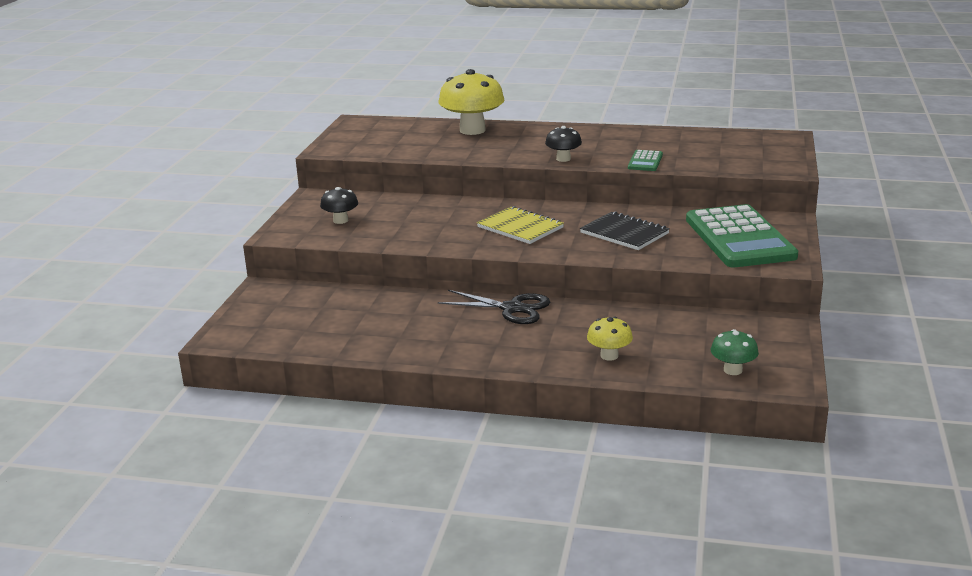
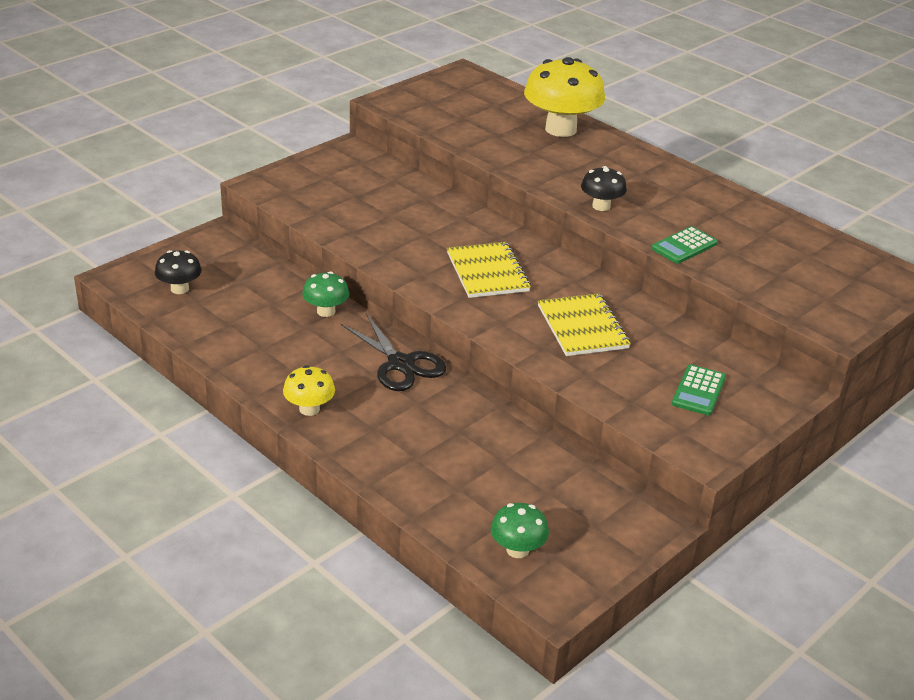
camera: 30 degrees right, 10 degrees up
(340, 220) = (334, 190): black mushroom -> black mushroom (179, 289)
(415, 300) = (326, 311): none -> green mushroom
(609, 356) = (419, 467): yellow mushroom -> yellow mushroom (309, 409)
(624, 233) = (582, 327): black notebook -> yellow notebook
(739, 238) = (698, 391): green calculator -> green calculator, size x0.43

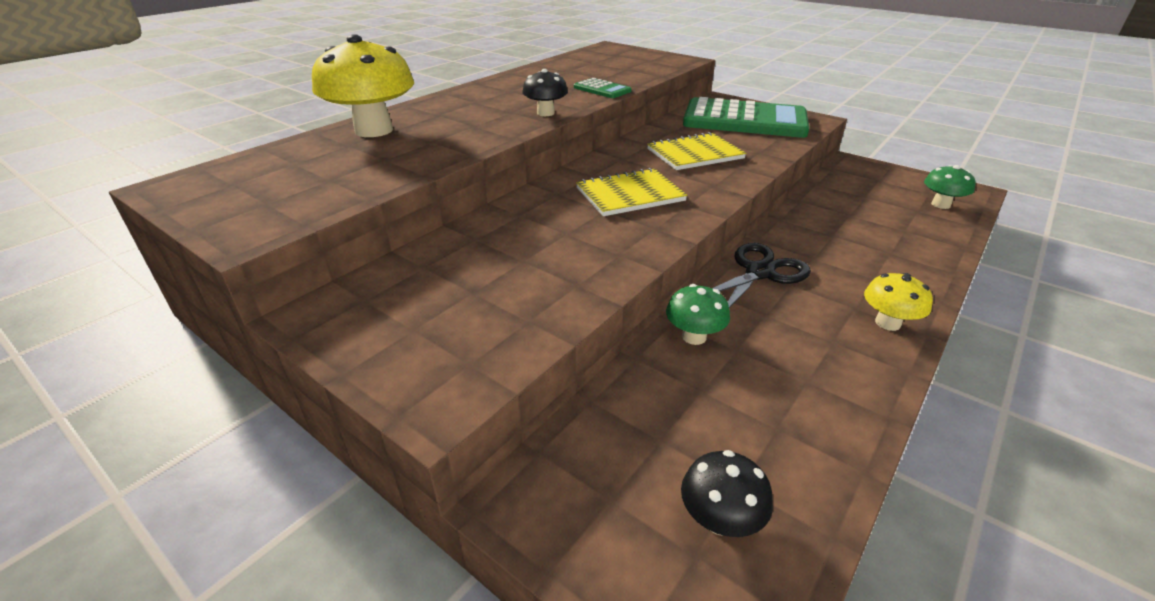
camera: 95 degrees left, 0 degrees up
(698, 391) = (744, 120): green calculator -> green calculator, size x2.35

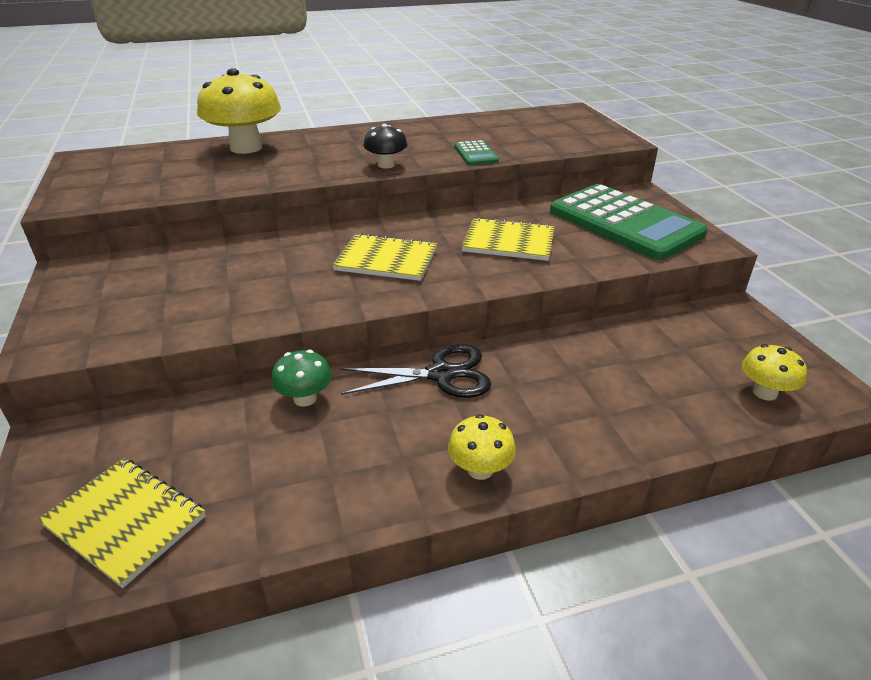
camera: 35 degrees right, 0 degrees up
(720, 519) = (125, 521): black mushroom -> yellow notebook
(940, 204) = (764, 392): green mushroom -> yellow mushroom

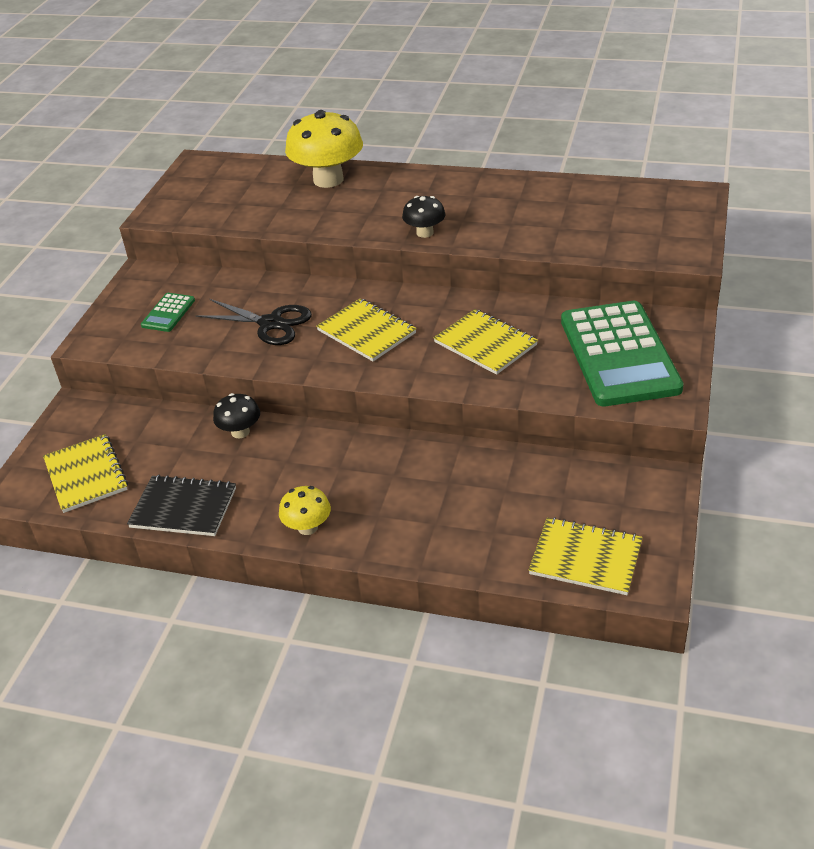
camera: 35 degrees right, 5 degrees up
(305, 398) = (240, 432): green mushroom -> black mushroom
(305, 508) = (183, 508): none -> black notebook
(441, 374) = (347, 447): black scissors -> black scissors (270, 323)
(476, 154) = (520, 238): green calculator -> green calculator (168, 313)
(764, 392) = (585, 558): yellow mushroom -> yellow notebook

